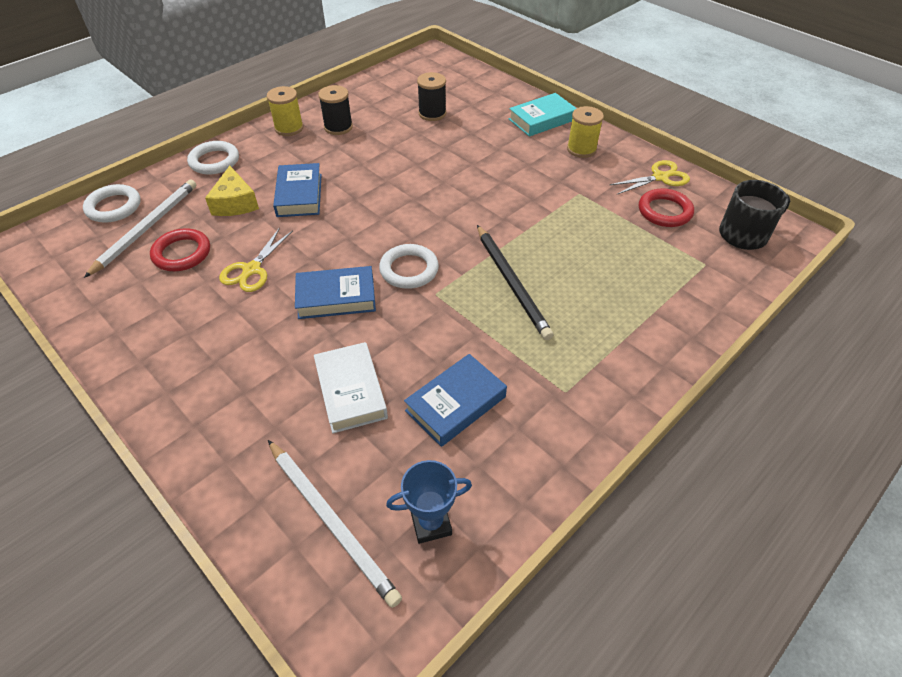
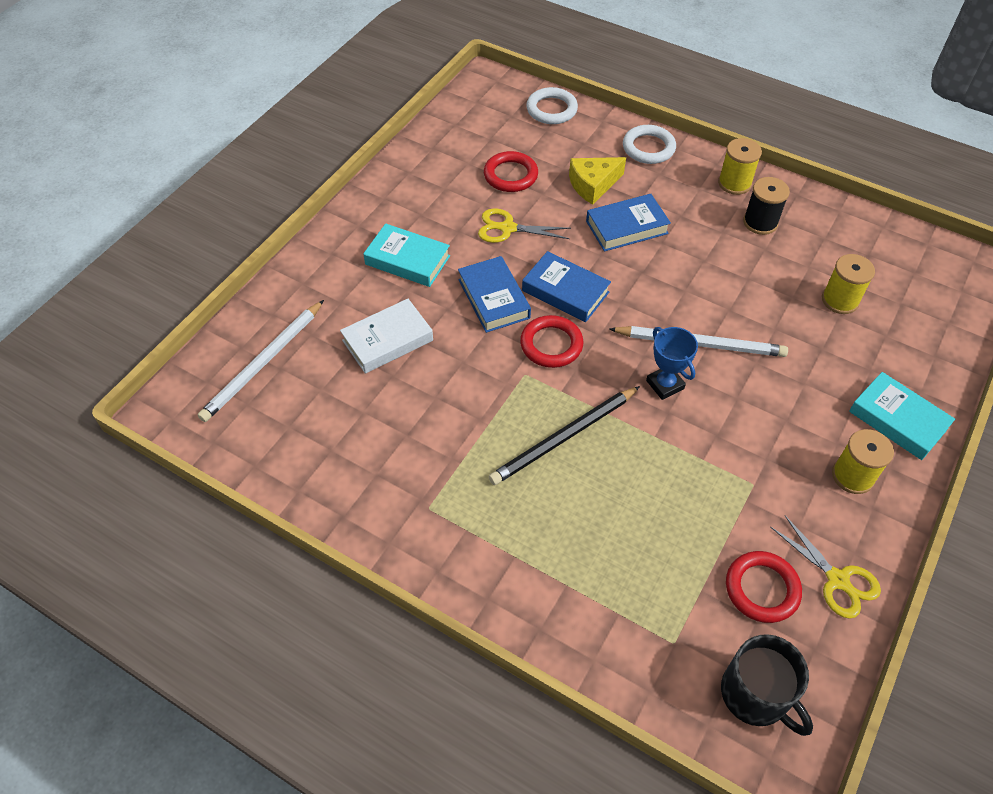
camera: 75 degrees right, 5 degrees up
(147, 228) = (533, 141): white pencil -> white pencil (700, 344)
(247, 355) = (407, 260): none -> turquoise book
(409, 270) = (551, 344): white ring -> red ring
(431, 523) = (271, 428): blue trophy -> blue trophy (665, 385)
(432, 113) = (840, 300): black spool -> yellow spool
(455, 404) = (392, 420): blue book -> blue book (565, 291)

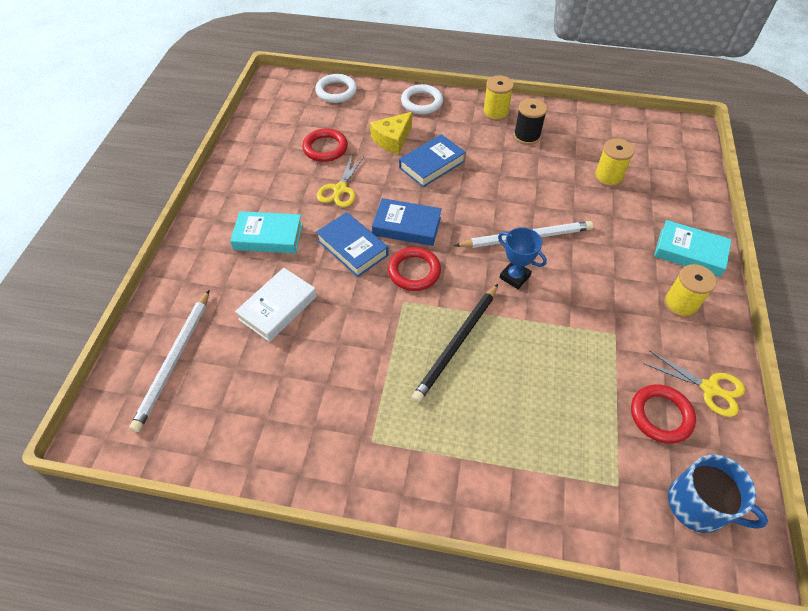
camera: 20 degrees left, 0 degrees up
(507, 228) = (340, 189): yellow scissors -> yellow scissors turned 60 degrees counterclockwise
(756, 694) = (698, 505): black mug -> blue mug

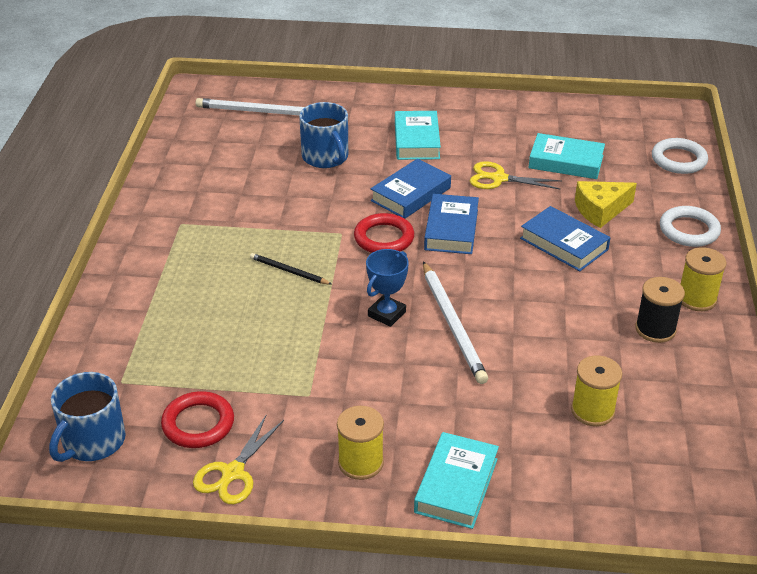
camera: 85 degrees right, 15 degrees down
(278, 308) = (325, 157): white book -> blue mug
(325, 148) = (566, 162): red ring -> turquoise book
(392, 139) = (600, 210): yellow cheese -> yellow cheese turned 60 degrees counterclockwise
(457, 344) = (289, 271): black pencil -> black pencil, size x0.54

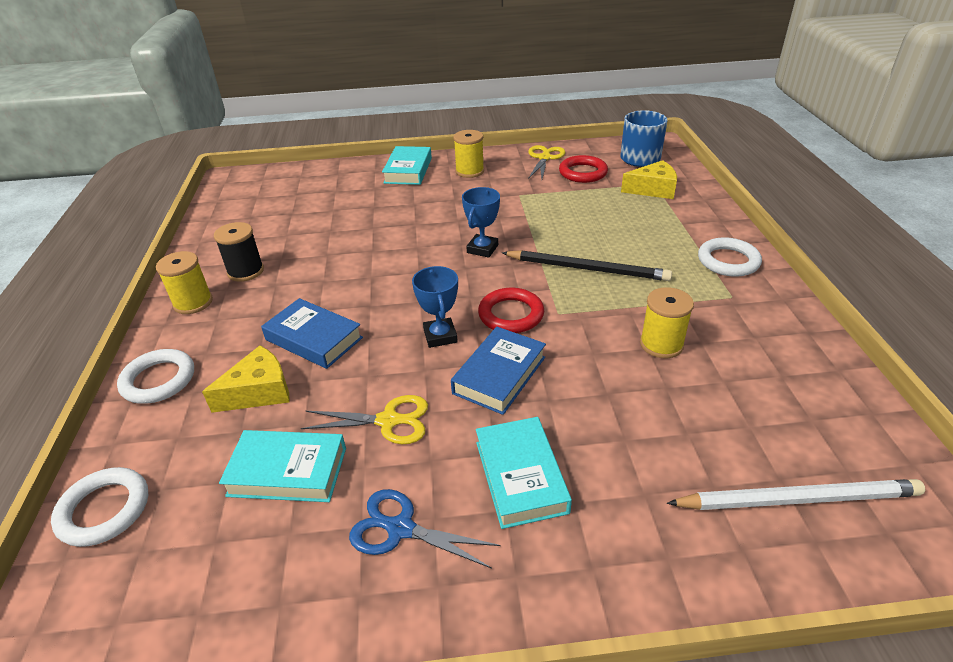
camera: 170 degrees right, 0 degrees up
(132, 370) = (653, 189): none -> yellow cheese
(148, 257) = (728, 261): none -> white ring
(289, 271) = (587, 269): black pencil -> black pencil, size x1.85
(325, 157) = (637, 417): blue mug -> none
(451, 229) = (440, 336): blue book -> blue trophy
(453, 325) = (424, 249): white pencil -> none
(493, 130) = (400, 529): none -> blue scissors
(592, 411) = (315, 213): yellow spool -> yellow spool (661, 344)

